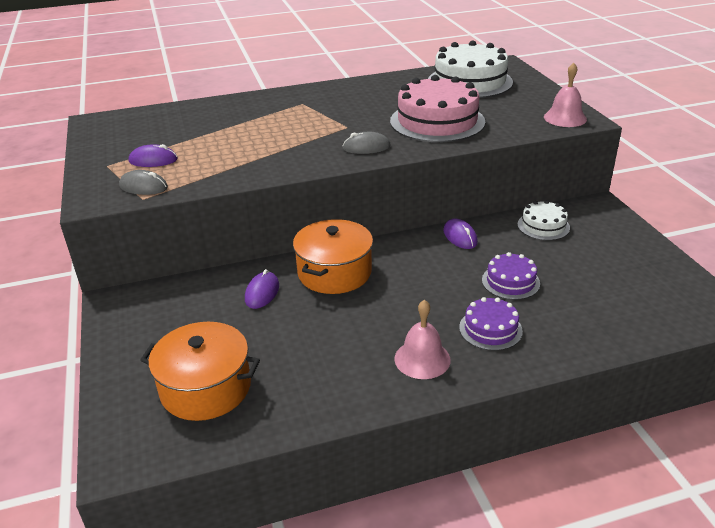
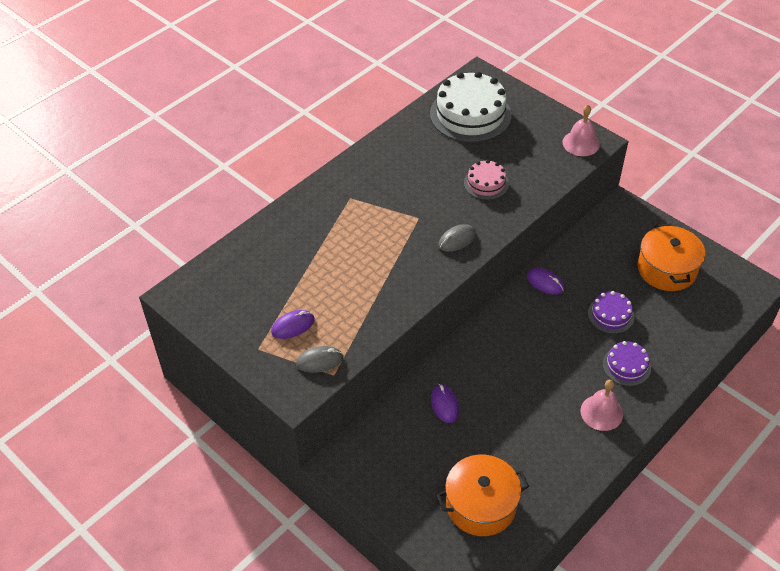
camera: 30 degrees left, 15 degrees up
(334, 272) = (481, 360): orange pot -> orange pot (667, 269)
(437, 121) = (486, 183): pink cake -> pink cake, size x0.52
(543, 226) = (596, 246): white cake -> none

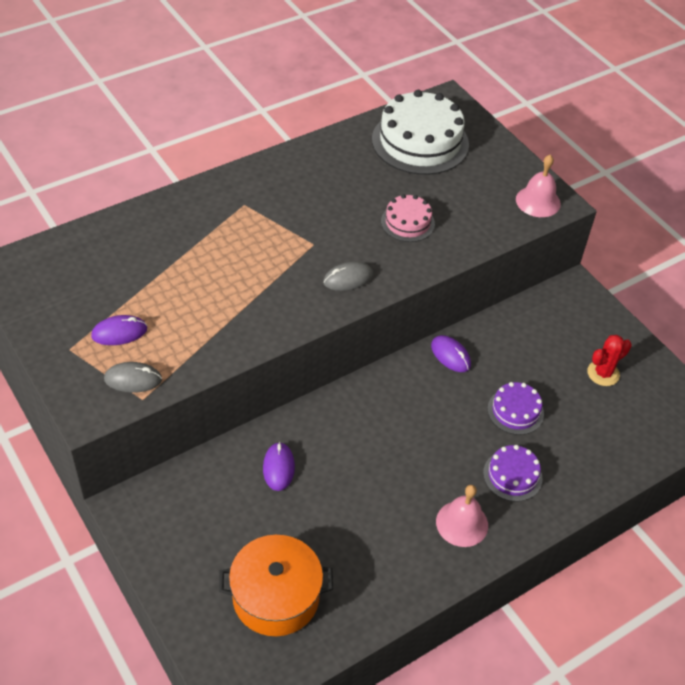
camera: 10 degrees right, 0 degrees up
(667, 269) = (603, 373): orange pot -> red cactus

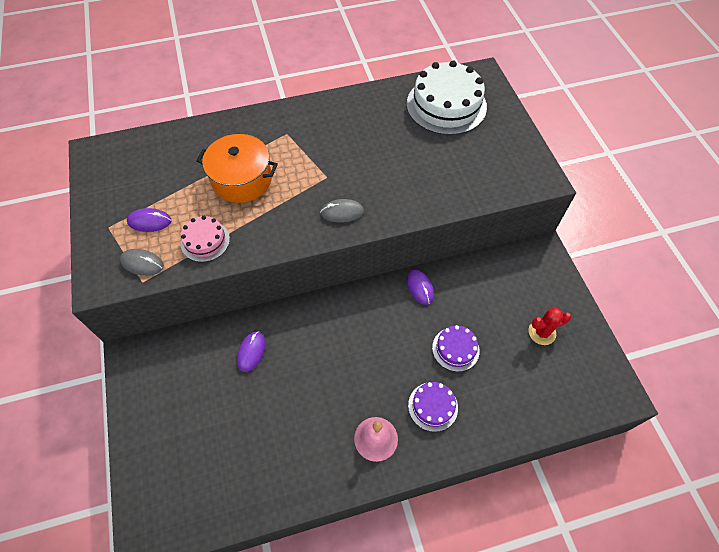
camera: 20 degrees right, 10 degrees up
(276, 597) = (207, 463): orange pot -> orange pot (242, 179)
(407, 222) = (409, 173): pink cake -> pink cake (205, 241)
(538, 201) = (527, 175): pink bell -> none

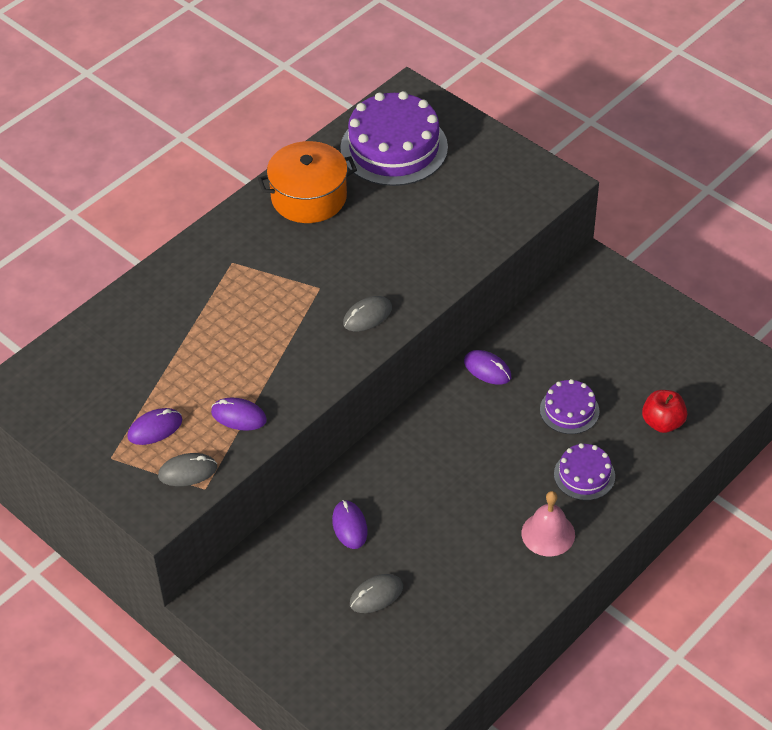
camera: 30 degrees left, 10 degrees down
(205, 241) = (239, 416): pink cake -> purple mouse
(229, 415) = (376, 595): none -> grey mouse
(242, 179) = (223, 336): orange pot -> orange pot (309, 197)
(446, 105) = (394, 148): white cake -> purple cake
(517, 397) = (662, 423): none -> red apple
(542, 332) = (647, 350): red cactus -> none

